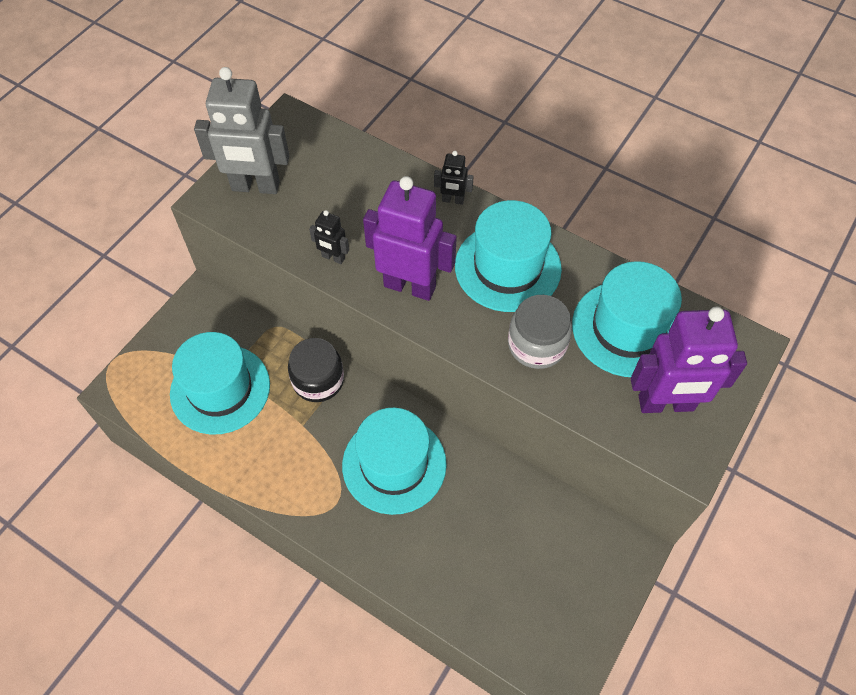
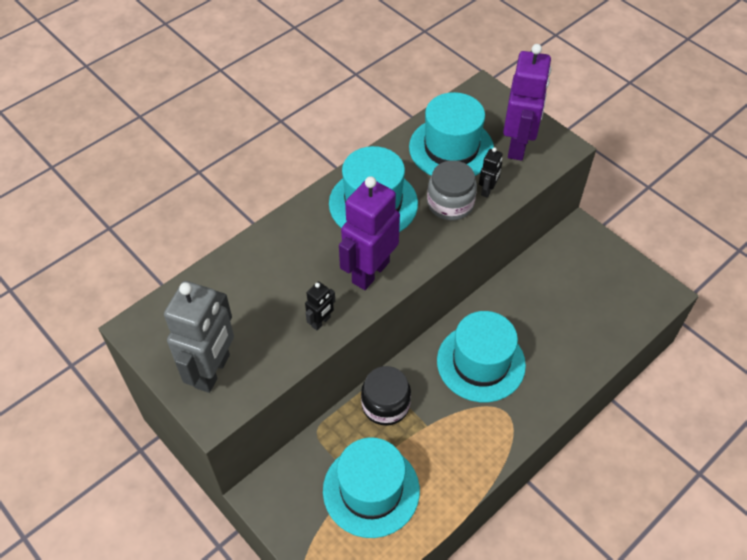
camera: 75 degrees left, 5 degrees down
(452, 200) = (291, 223): black robot -> black robot (487, 190)

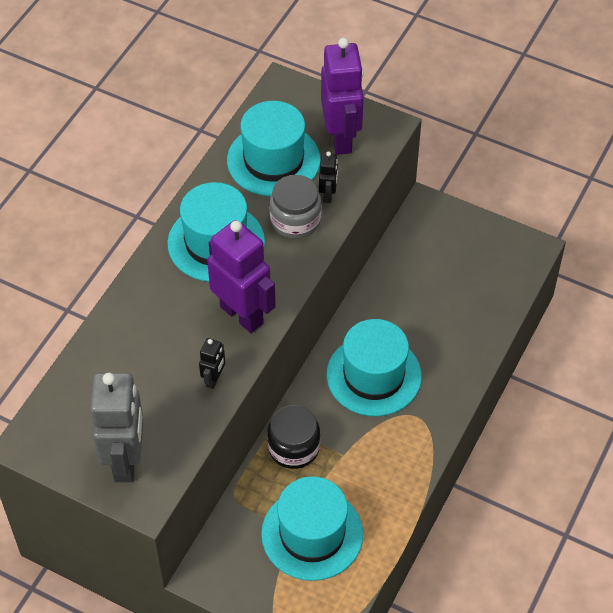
camera: 20 degrees left, 0 degrees up
(370, 272) = (242, 314): purple robot -> purple robot turned 120 degrees clockwise

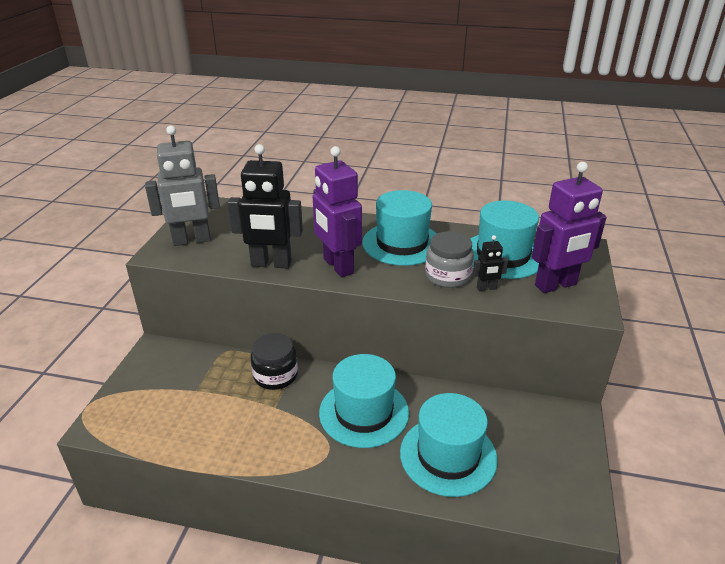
camera: 75 degrees right, 20 degrees down
(214, 379) = (271, 264): black robot -> black robot, size x2.17
(242, 314) = (337, 266): purple robot -> purple robot turned 120 degrees clockwise
(312, 534) = (193, 402): turquoise hat -> turquoise hat (448, 455)

